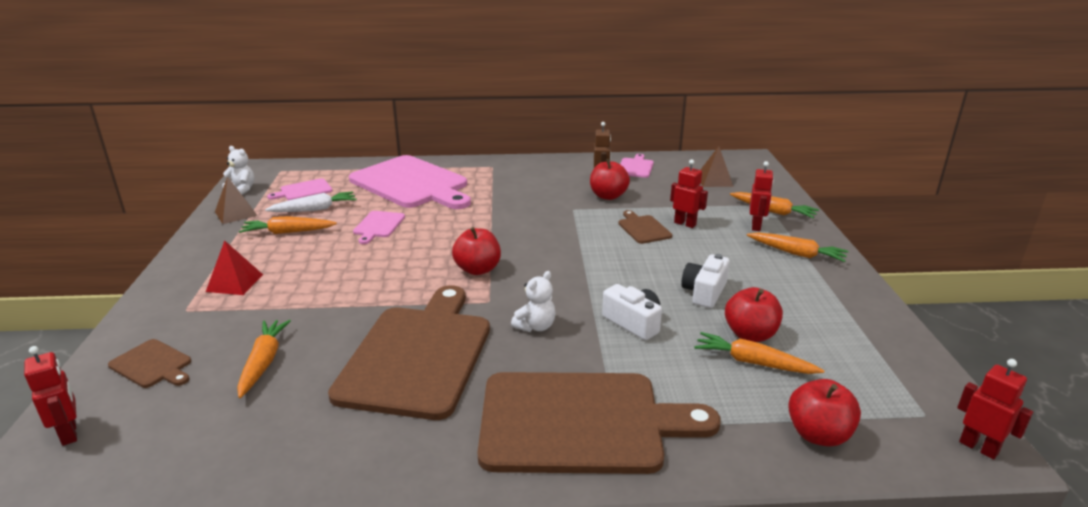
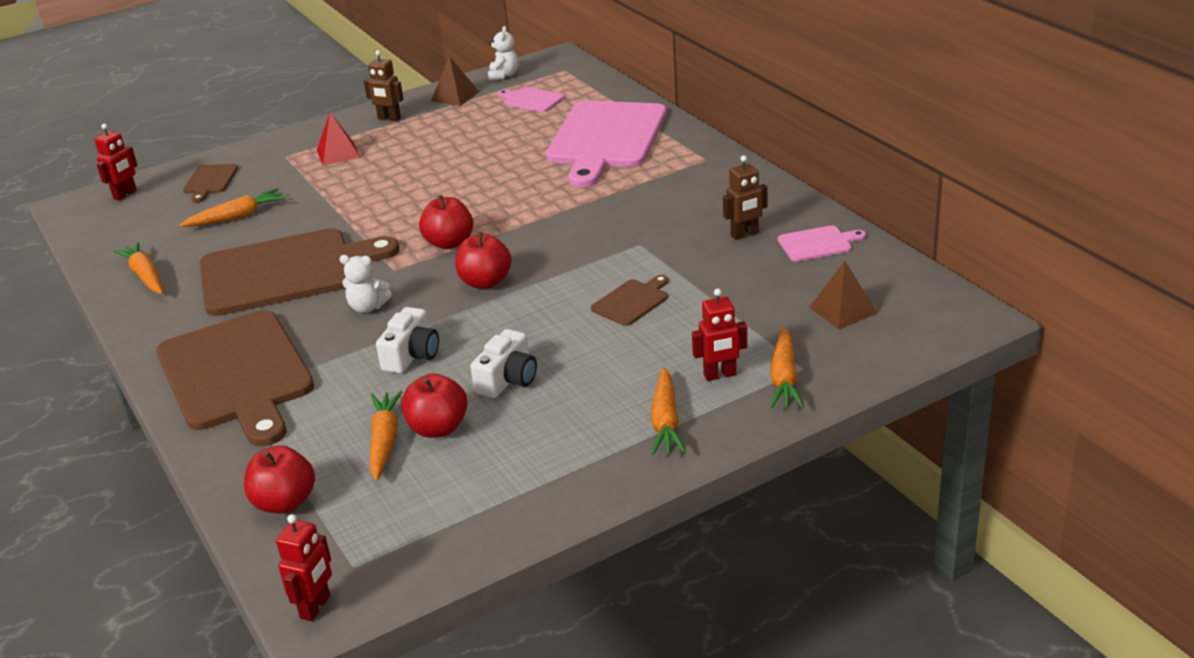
camera: 65 degrees right, 5 degrees up
(217, 247) = (389, 119): none -> brown robot
(288, 232) = (441, 132): orange carrot -> orange carrot (145, 276)
(314, 209) = (497, 122): white carrot -> none
(378, 226) = (493, 163): pink cutting board -> none
(608, 196) = (701, 253): red apple -> red apple (485, 282)
(685, 224) = (674, 324): red robot -> none
(704, 292) = (508, 379): white camera -> white camera turned 120 degrees clockwise

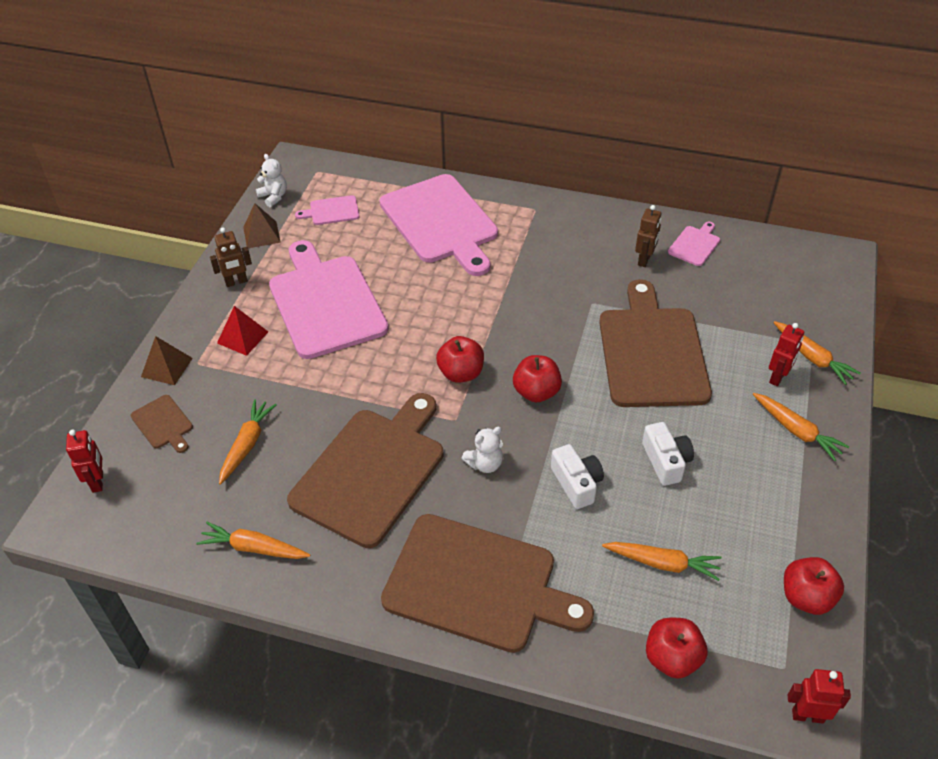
camera: 45 degrees left, 15 degrees up
(316, 607) = (807, 715): red robot -> red robot turned 60 degrees counterclockwise
(385, 442) = (662, 563): orange carrot -> orange carrot turned 150 degrees clockwise
(428, 156) = (325, 302): none -> pink cutting board
(438, 428) = (679, 529): red apple -> red apple (806, 597)
(632, 301) = (652, 352): brown cutting board -> brown cutting board, size x2.34
(843, 310) = (775, 288): brown pyramid -> brown pyramid (167, 367)

